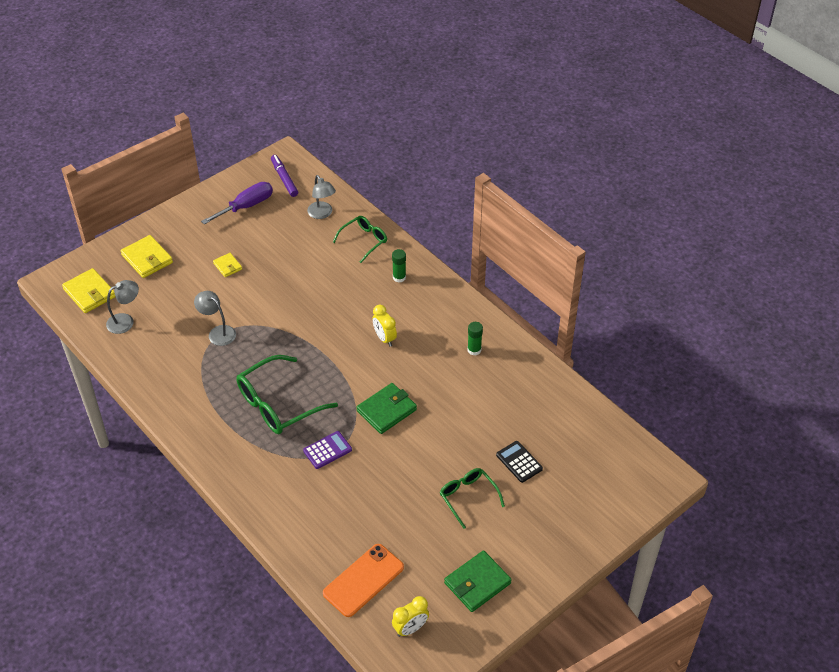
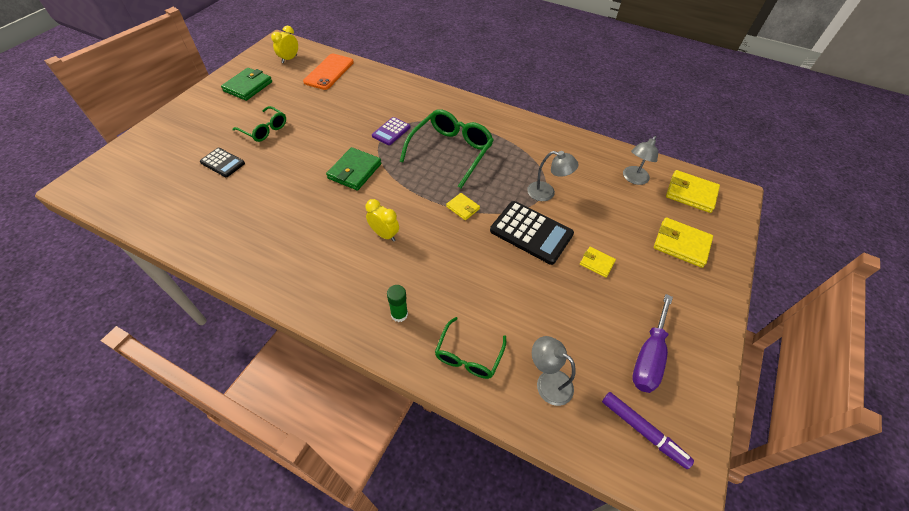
camera: 155 degrees right, 5 degrees up
(260, 303) = (531, 233): none -> black calculator
(304, 341) = (463, 208): none -> yellow wallet
(474, 350) = (283, 250): green glue stick -> none

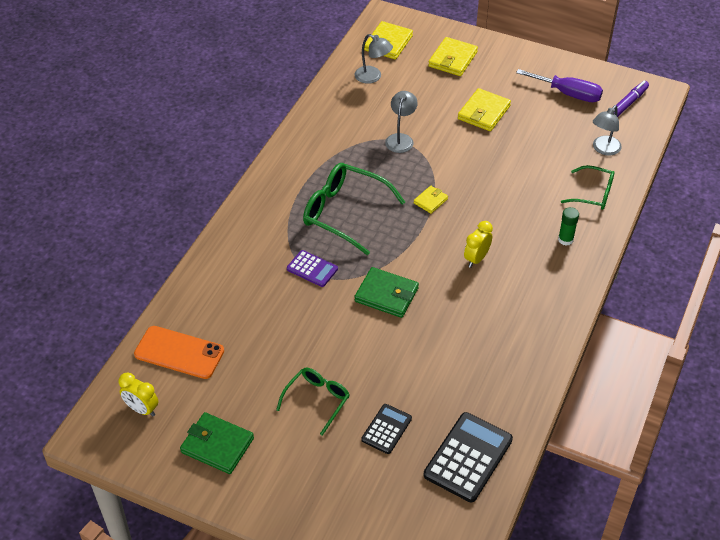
camera: 90 degrees left, 5 degrees down
(531, 233) = (455, 152): black calculator -> black calculator (468, 457)
(596, 263) = (483, 112): yellow wallet -> yellow wallet, size x1.75

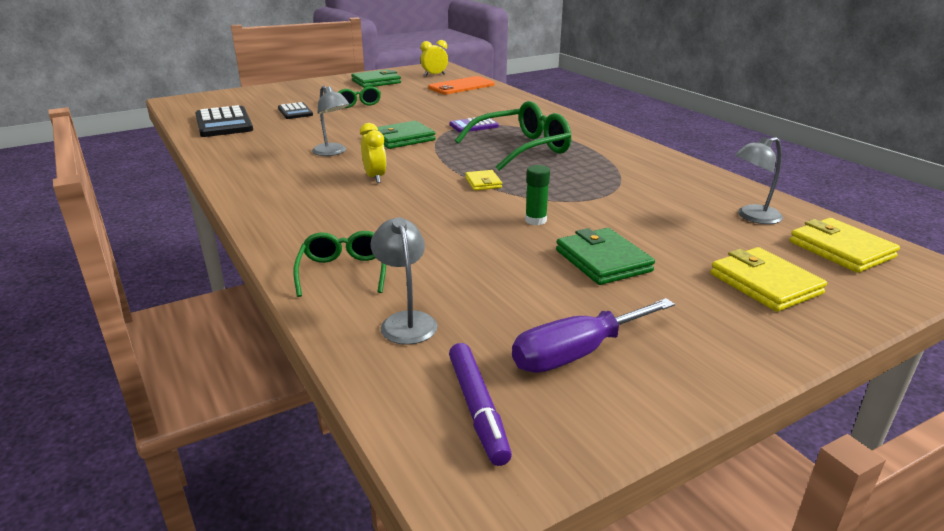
camera: 125 degrees right, 20 degrees down
(400, 139) = (604, 197): grey lamp -> grey lamp (333, 152)
(483, 112) = (603, 261): yellow wallet -> green wallet
(565, 239) = (315, 225): green glue stick -> green glue stick (535, 220)
(593, 194) = (343, 271): green glasses -> green glasses turned 120 degrees clockwise

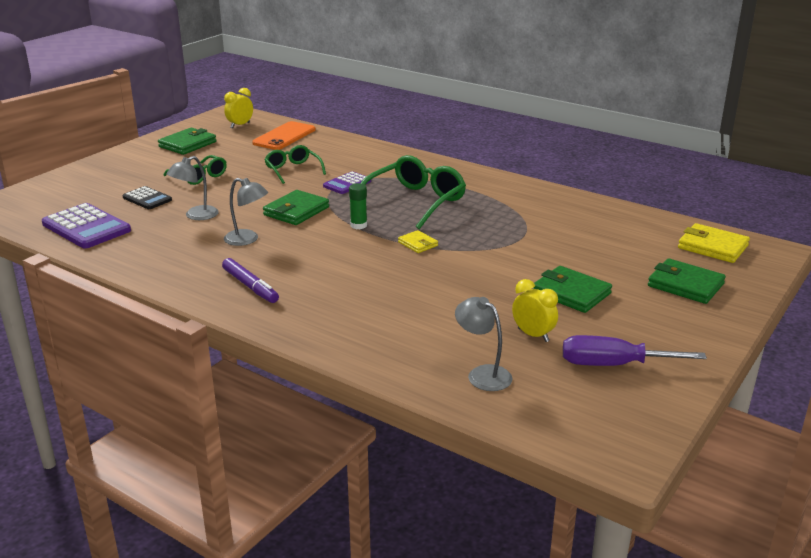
camera: 25 degrees left, 0 degrees up
(223, 123) = (86, 227): black calculator -> purple calculator
(343, 271) = (394, 349): green glasses -> green glasses (293, 170)
(375, 177) = (319, 258): yellow clock -> yellow clock (533, 335)
(477, 409) = (587, 416): purple marker -> purple marker (250, 286)
(535, 220) = (493, 270): green glue stick -> green glue stick (358, 225)
(577, 353) = (613, 365): purple screwdriver -> purple screwdriver turned 60 degrees clockwise
(752, 217) = (640, 232): grey lamp -> grey lamp (196, 216)
(765, 284) = (685, 285): yellow wallet -> green wallet

